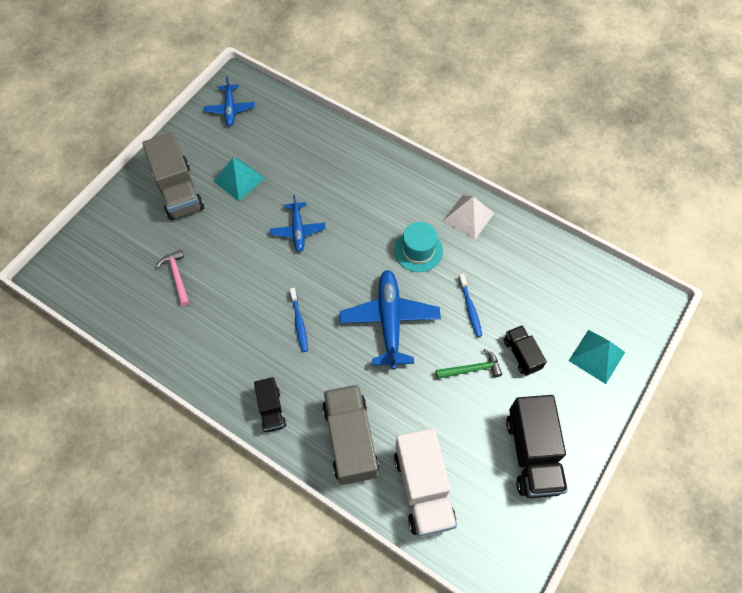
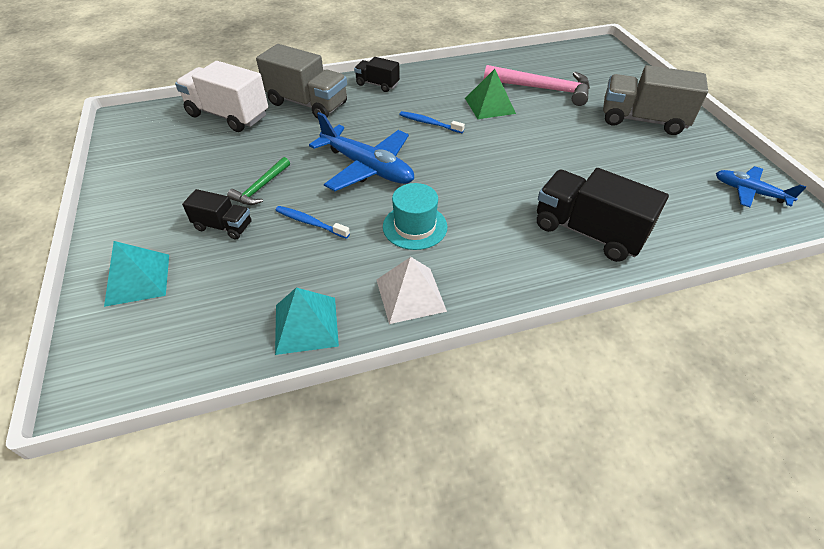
camera: 130 degrees right, 15 degrees down
(177, 276) = (543, 89): pink hammer -> pink hammer, size x1.78
(236, 298) = (489, 105): none -> green pyramid
(239, 179) = (629, 157): turquoise pyramid -> turquoise pyramid (306, 325)
(298, 230) = (526, 163): blue plane -> none
(532, 454) = (155, 177): black truck -> black truck (588, 232)

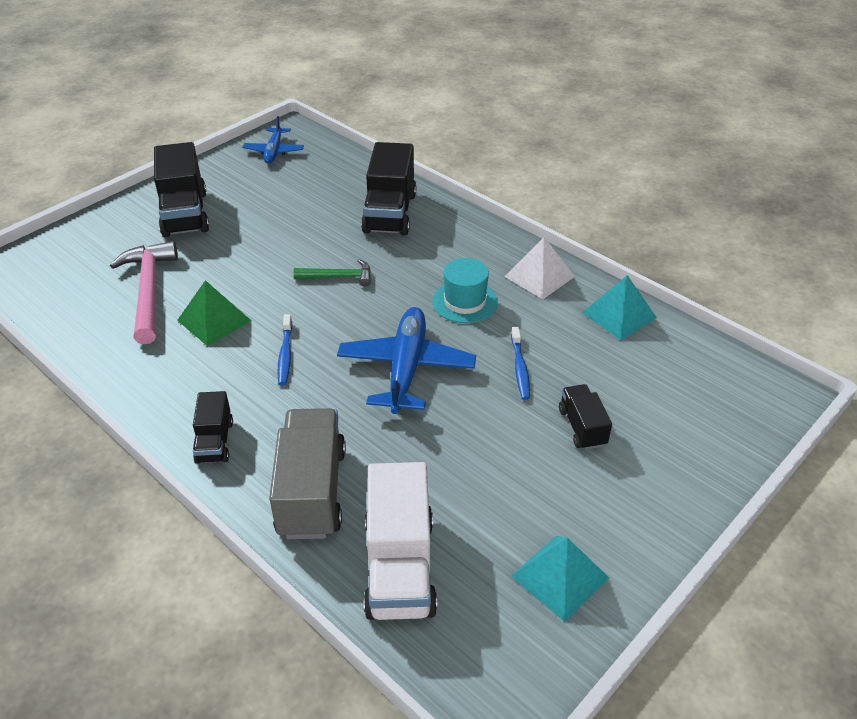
camera: 120 degrees left, 5 degrees down
(137, 279) = (692, 444): turquoise pyramid -> turquoise pyramid (560, 577)
(260, 188) = (507, 434): green hammer -> green hammer (339, 277)
(642, 120) = (185, 214): grey truck -> black truck

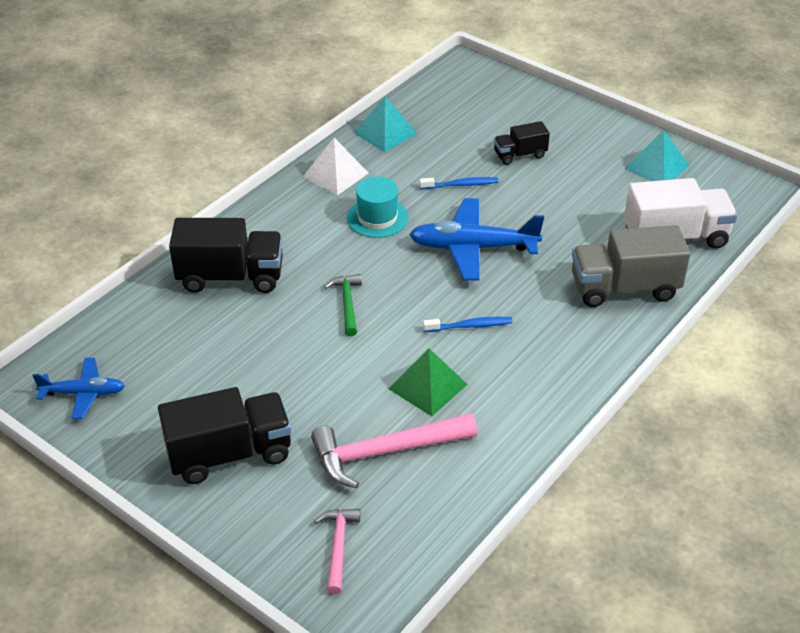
camera: 95 degrees left, 0 degrees up
(68, 263) = (338, 546): none -> pink hammer
(215, 442) = (589, 354): black truck -> none

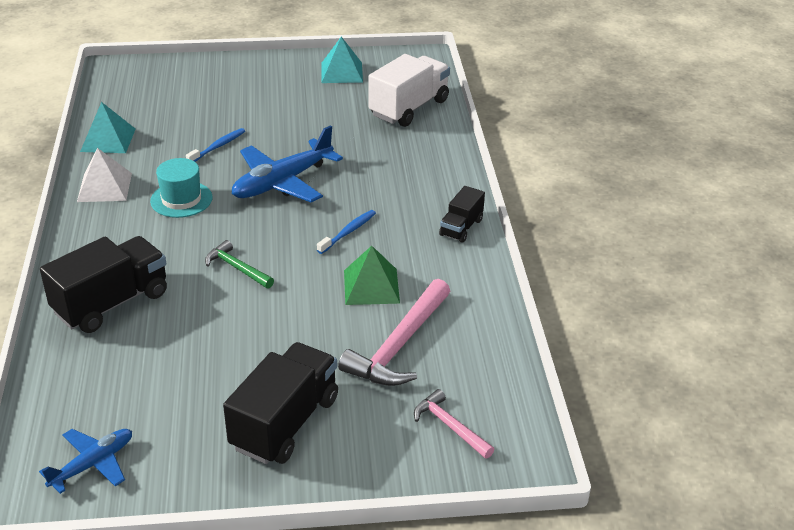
camera: 45 degrees left, 5 degrees down
(520, 155) = (236, 107): black truck -> black truck (461, 227)
(624, 288) = (418, 154): grey truck -> none

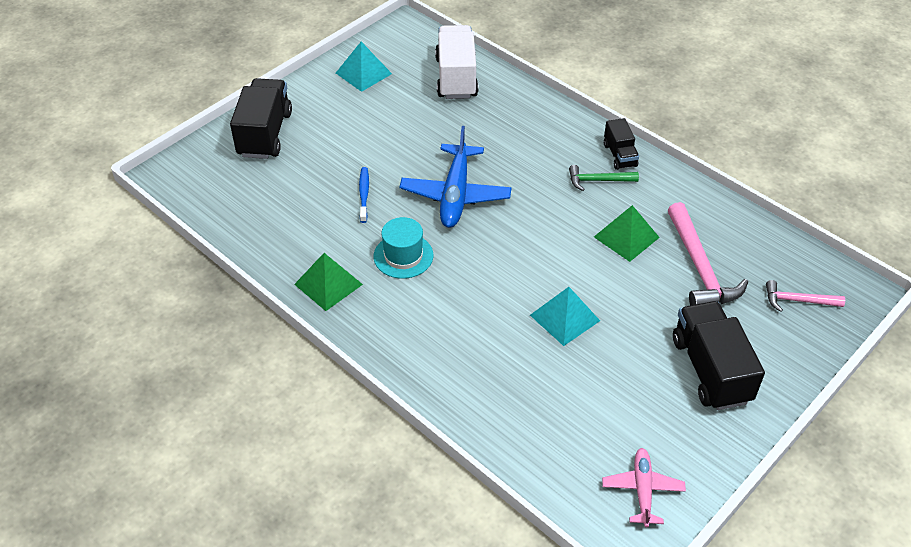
camera: 40 degrees left, 10 degrees up
(93, 464) = (642, 490): blue plane -> pink plane
(104, 187) = (328, 284): white pyramid -> green pyramid
(108, 140) = (266, 242): turquoise pyramid -> turquoise pyramid (564, 318)
(111, 303) = (478, 371): black truck -> black truck (264, 134)
(237, 268) = (523, 283): green hammer -> green hammer (598, 180)
(348, 232) = (555, 206): blue toothbrush -> none

